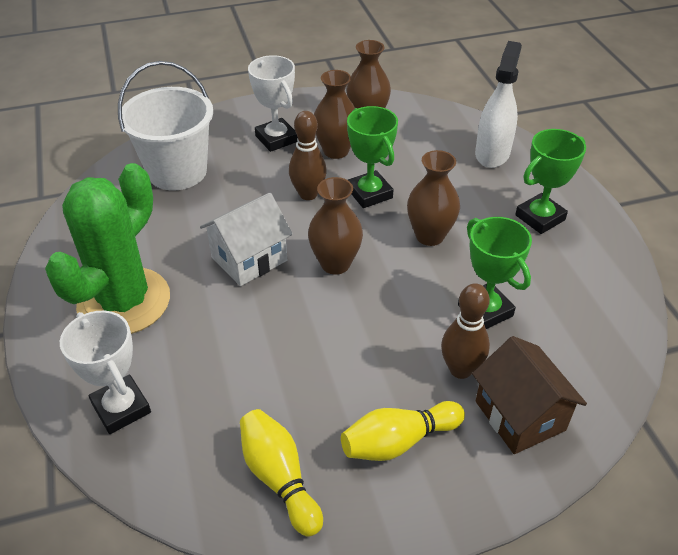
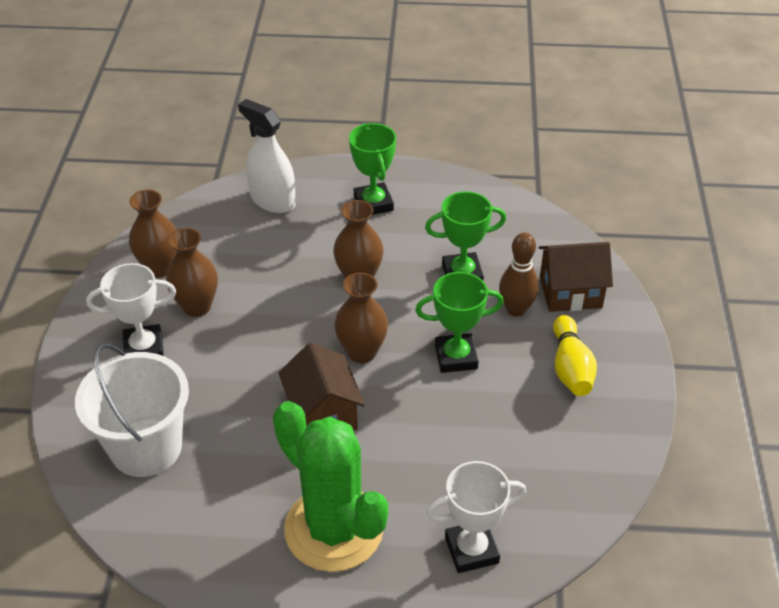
camera: 70 degrees left, 0 degrees up
(249, 259) = (322, 414): white house -> brown house
(279, 478) = (581, 449): yellow bowling pin -> none
(308, 194) = (252, 346): brown bowling pin -> none
(369, 193) = (278, 300): green trophy -> green trophy (456, 357)

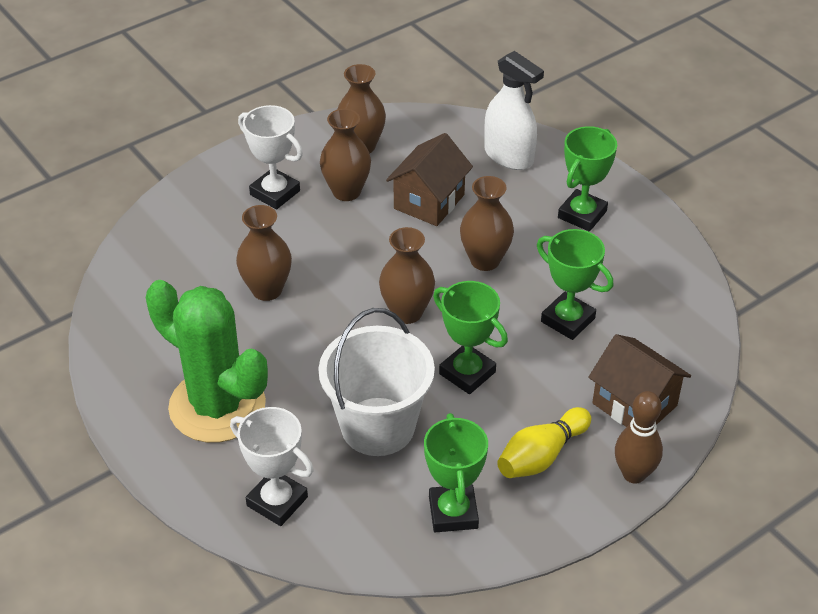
camera: 50 degrees right, 0 degrees up
(146, 447) = (188, 257): white bucket -> white bucket (378, 426)
(244, 419) = (267, 290): none -> brown vase
(272, 200) = (509, 156): white spray bottle -> white spray bottle turned 135 degrees clockwise
(322, 414) = (319, 330): brown house -> brown house (429, 201)
(334, 529) = (217, 406): green cactus -> green cactus turned 60 degrees counterclockwise
(516, 309) = (568, 379): brown bowling pin -> brown bowling pin (634, 474)
(578, 449) = (453, 512): none -> green trophy

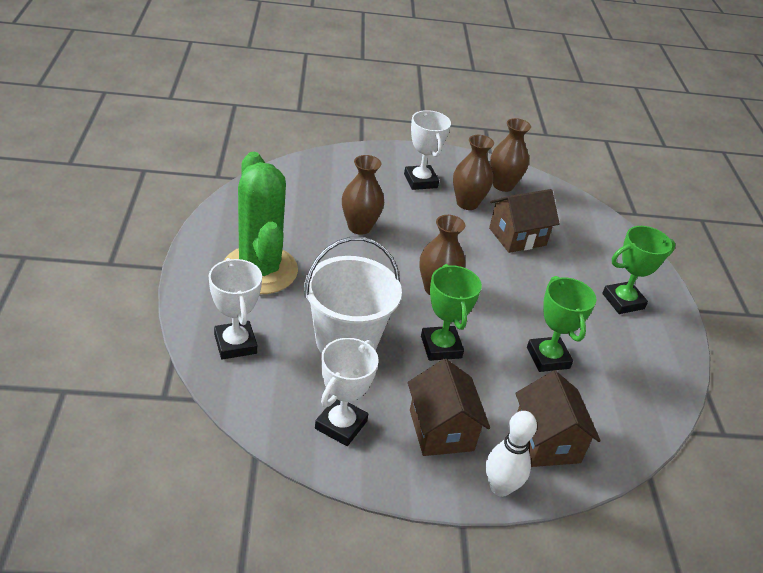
camera: 30 degrees right, 5 degrees down
(453, 512) = (341, 425): green trophy -> white trophy
(485, 260) = (522, 289): brown vase -> none
(509, 156) = (601, 240): white spray bottle -> none
(541, 456) = (441, 430): yellow bowling pin -> brown house
(634, 474) = (500, 487): brown bowling pin -> white bowling pin

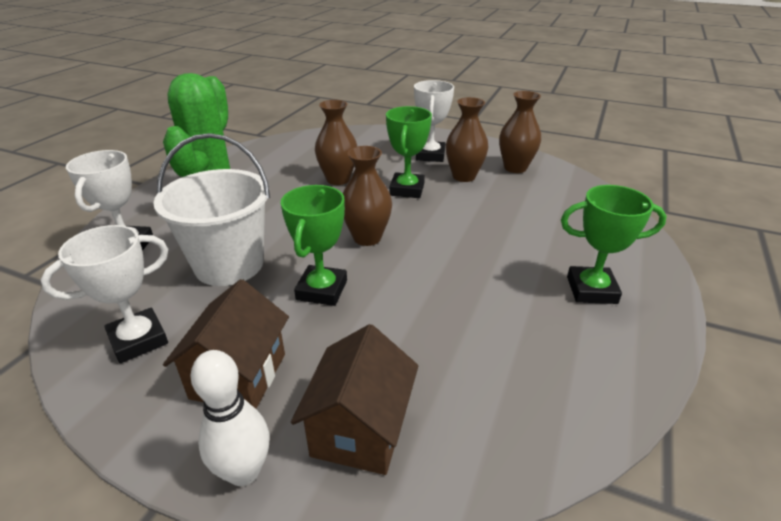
camera: 30 degrees right, 5 degrees down
(517, 237) = (498, 209): brown house -> none
(548, 358) = (442, 329): green trophy -> green trophy (407, 189)

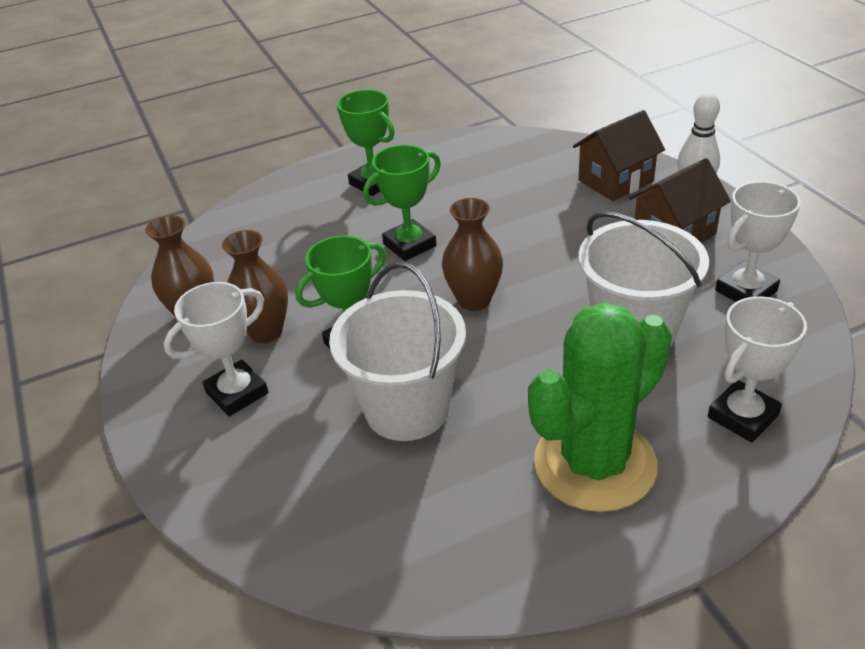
camera: 135 degrees left, 5 degrees up
(138, 340) = (746, 291): white trophy -> white trophy turned 45 degrees counterclockwise
(322, 290) = (566, 267): green trophy -> green trophy (409, 245)
(338, 179) = (407, 409): brown vase -> white bucket

